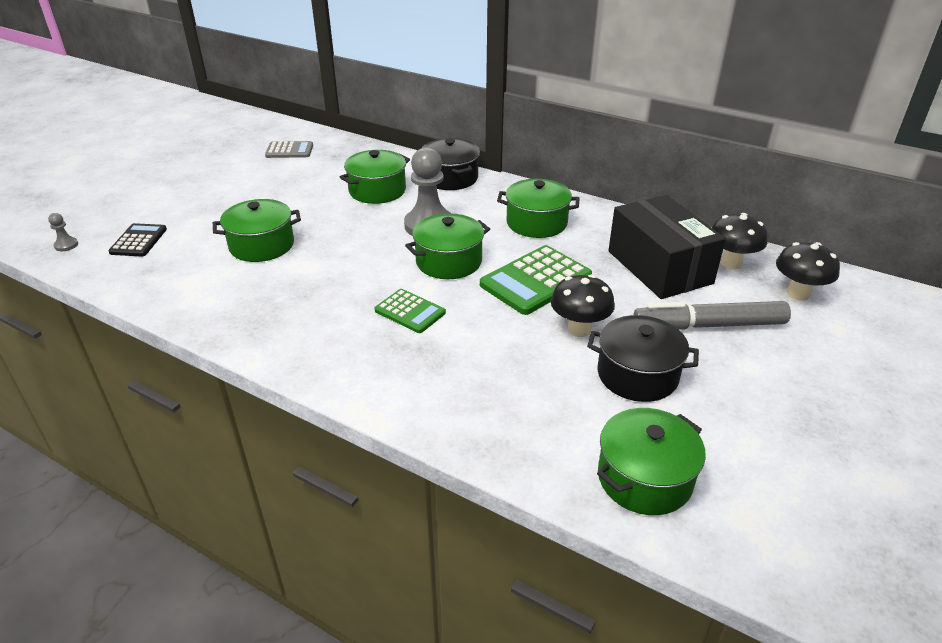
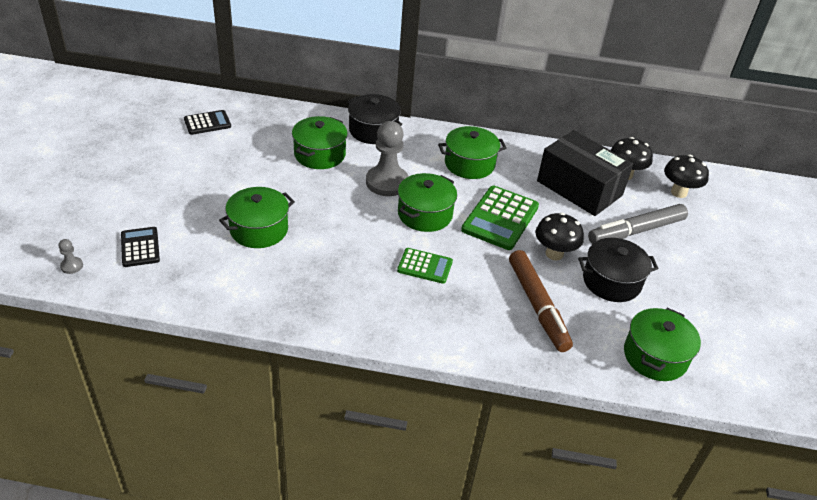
camera: 25 degrees left, 5 degrees up
(289, 150) = (207, 123): grey calculator -> black calculator
(517, 381) = (537, 306): none -> brown marker

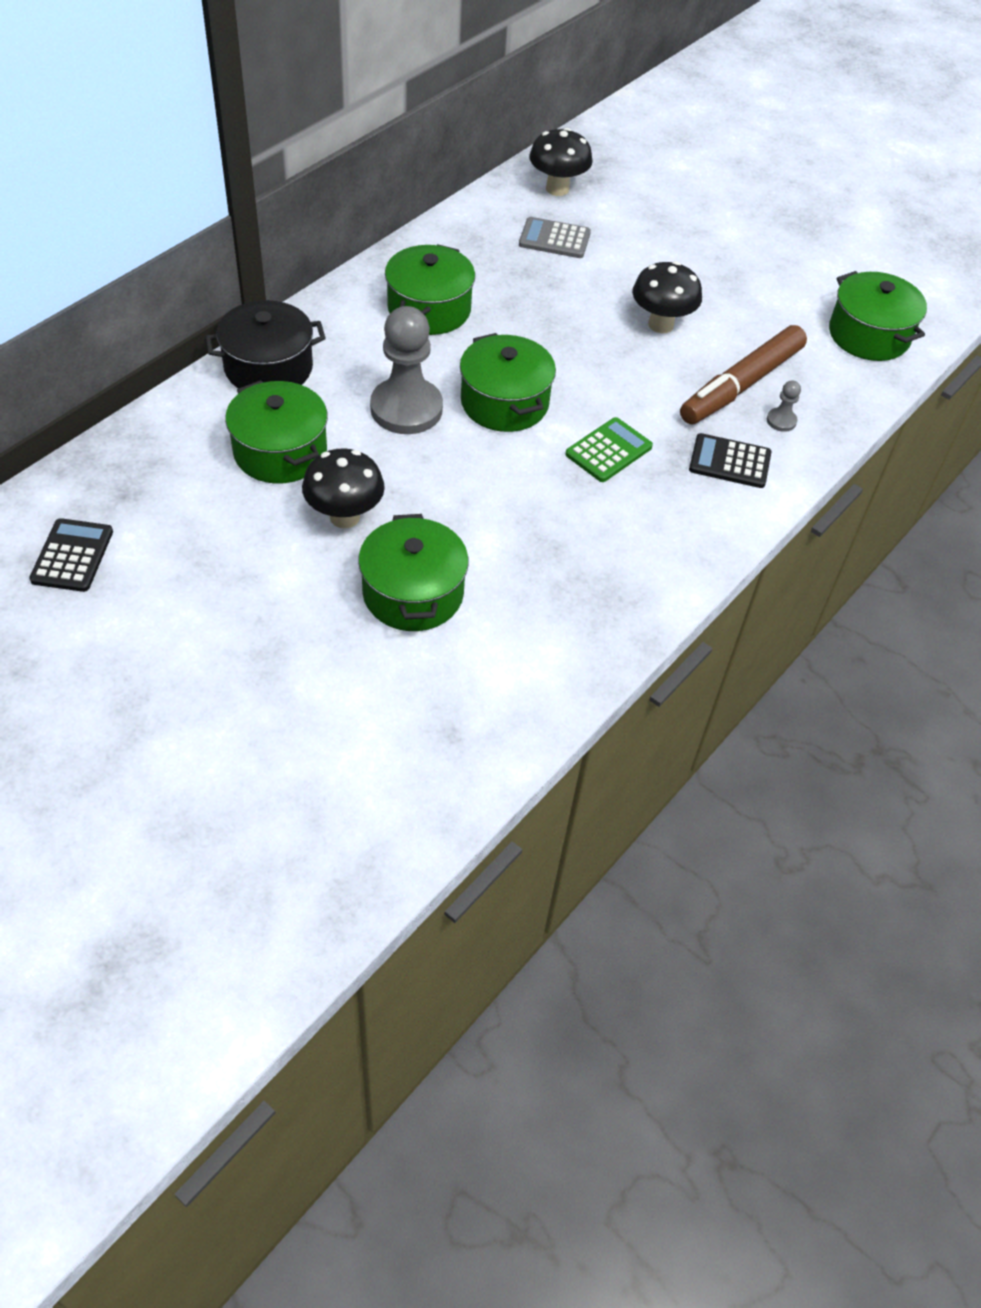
camera: 60 degrees left, 10 degrees up
(72, 266) = (340, 867): grey pawn -> grey pawn (781, 421)
(140, 247) = (354, 757): black calculator -> black calculator (729, 462)
(500, 218) = (563, 337): green calculator -> none
(537, 306) = (741, 385): brown marker -> brown marker turned 120 degrees clockwise
(579, 188) = (554, 239): black box -> grey calculator
(611, 281) = (737, 304): black pot -> none
(636, 231) = (665, 237): grey marker -> none
(678, 192) = (621, 167): black mushroom -> black mushroom (344, 517)

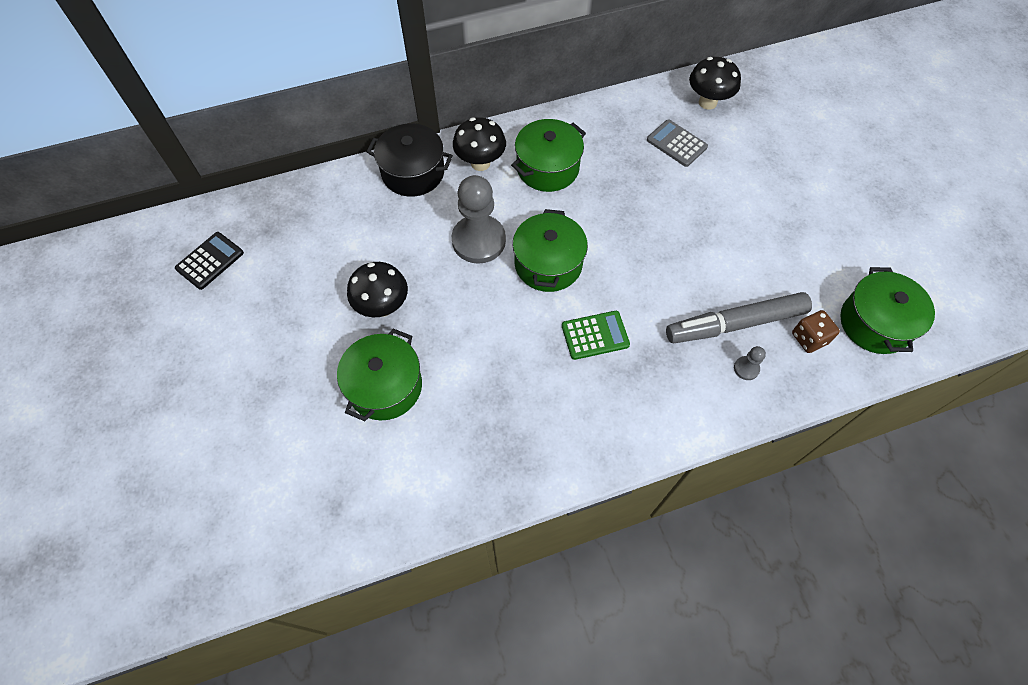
camera: 35 degrees right, 10 degrees up
(280, 452) = (377, 239): green pot -> none
(661, 325) = (708, 246): black mushroom -> black mushroom (480, 163)
(729, 462) = (680, 386): black calculator -> none
(741, 385) = (735, 324): brown marker -> grey marker
(819, 371) = (809, 338): none -> brown dice

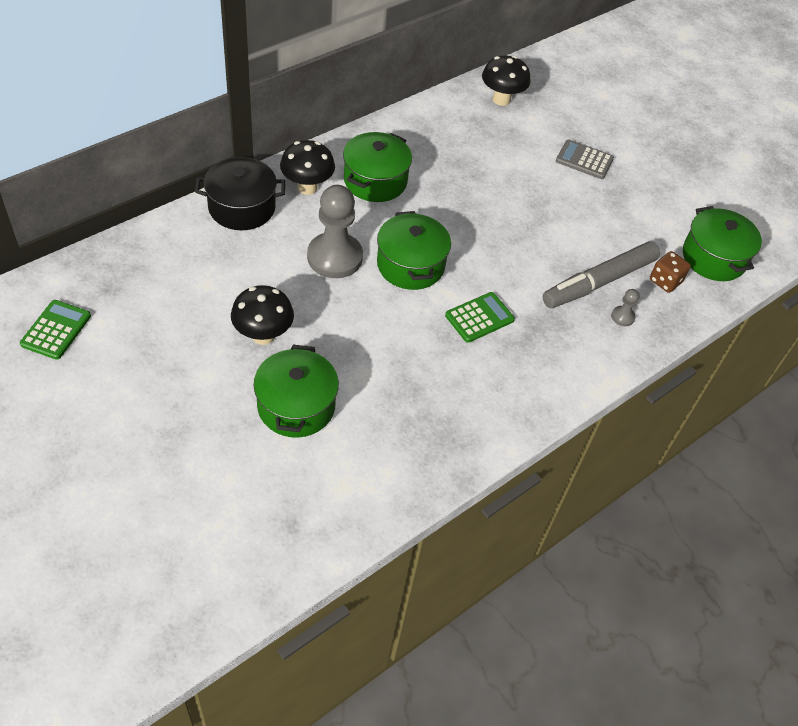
camera: 25 degrees left, 10 degrees down
(210, 261) = (56, 330): black calculator -> green calculator
(676, 144) = (487, 139): grey calculator -> grey calculator (584, 160)

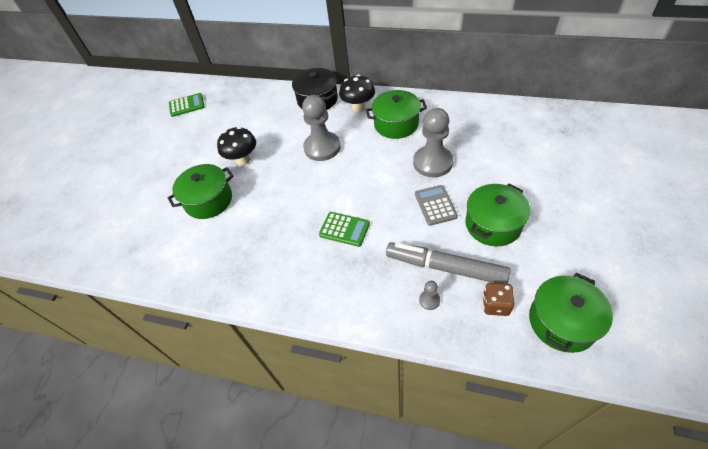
camera: 65 degrees right, 0 degrees up
(410, 265) = (351, 176): green pot -> green pot (493, 224)
(465, 198) = (432, 163): none -> grey pawn
(501, 99) = (539, 123): black mushroom -> none
(584, 160) = (548, 190): grey calculator -> grey calculator (435, 205)

